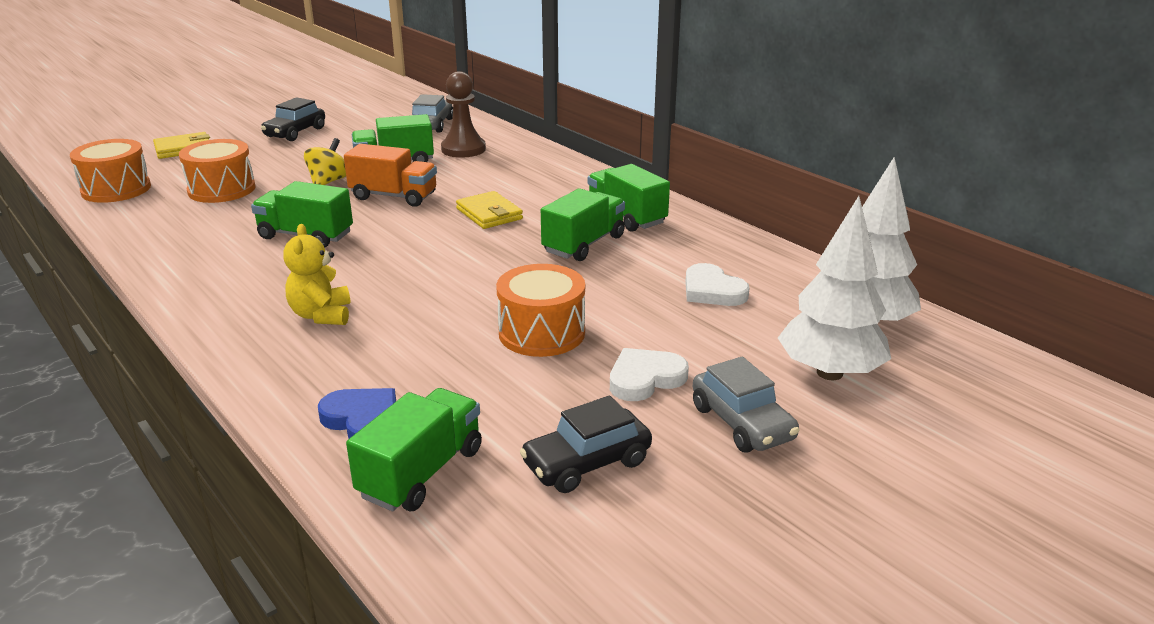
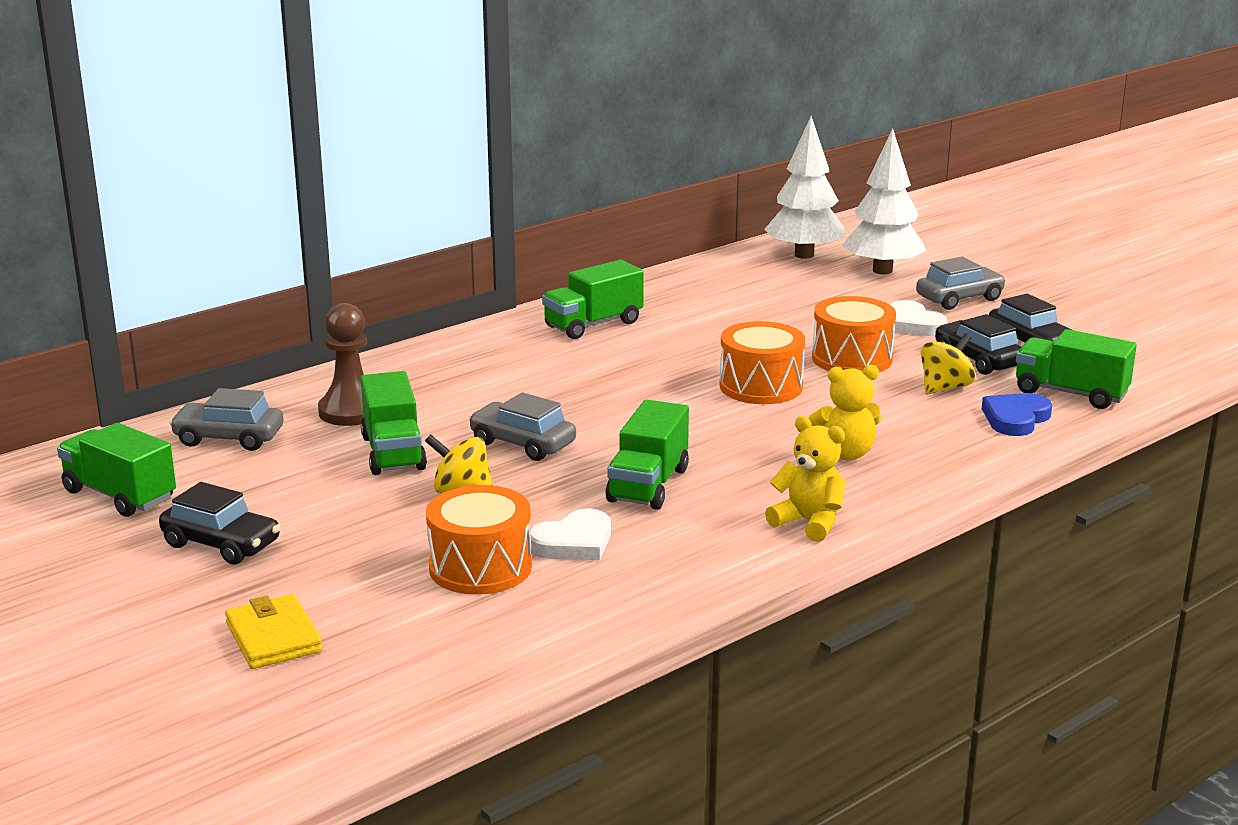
camera: 90 degrees left, 5 degrees down
(116, 189) = (466, 662): orange drum -> orange drum (761, 386)
(206, 292) = (809, 523): none -> yellow teddy bear
(394, 196) = (522, 444): orange truck -> grey car
(457, 382) = (945, 387): none -> yellow spinning top
(489, 214) = (583, 388): yellow wallet -> none
(534, 414) = (978, 359): none -> black car
(584, 244) = (664, 343): green truck -> green truck (120, 495)
(712, 291) = (758, 297): white heart -> white heart (573, 542)

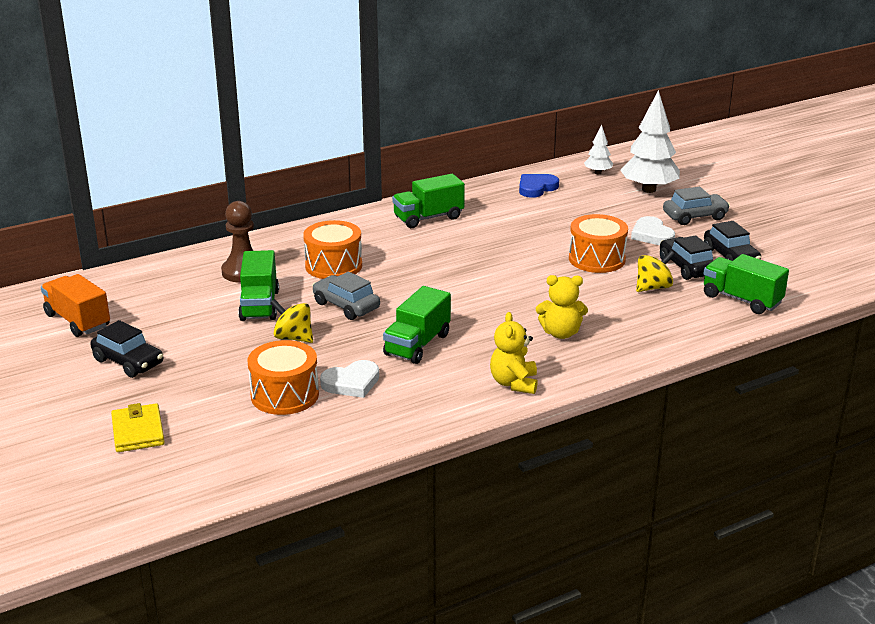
camera: 10 degrees right, 5 degrees up
(120, 495) = (78, 321): green truck -> orange truck
(229, 438) = (159, 285): grey car -> none
(761, 386) = (524, 276): orange drum -> orange drum (333, 266)
(804, 255) = (598, 173): white tree -> white tree, size x0.51
(809, 523) = (514, 383): yellow teddy bear -> yellow teddy bear turned 135 degrees counterclockwise
(1015, 418) = (693, 316): blue heart -> blue heart (536, 188)

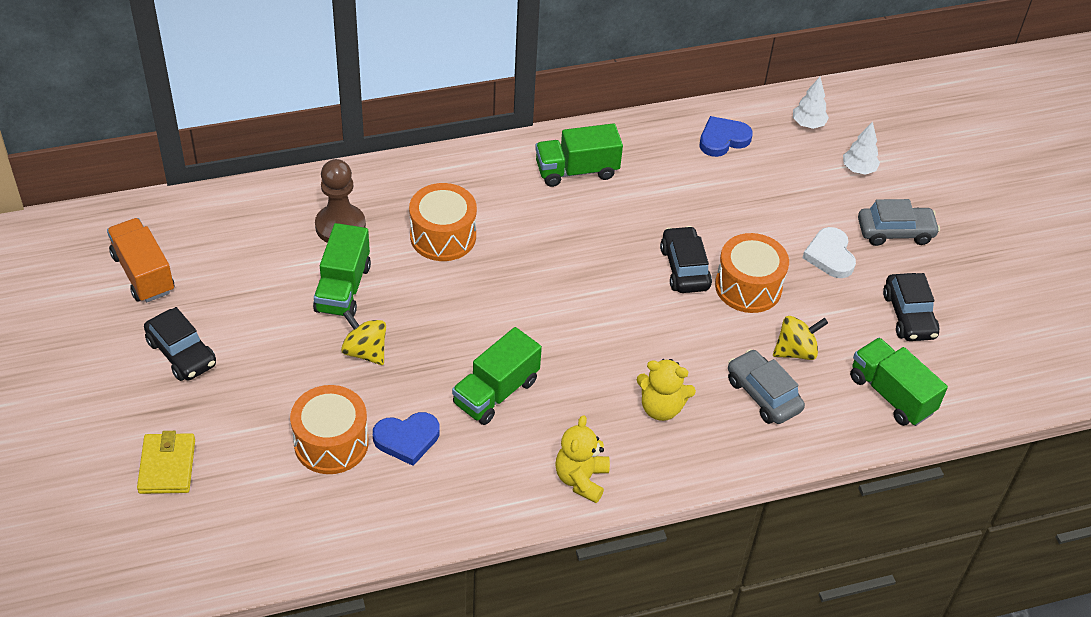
camera: 10 degrees right, 20 degrees up
(346, 306) = (437, 309): grey car -> grey car (763, 395)
(351, 383) = (407, 439): white heart -> blue heart
(648, 189) = (858, 169): white tree -> white tree, size x0.51
(686, 267) = (849, 323): black car -> black car (684, 268)

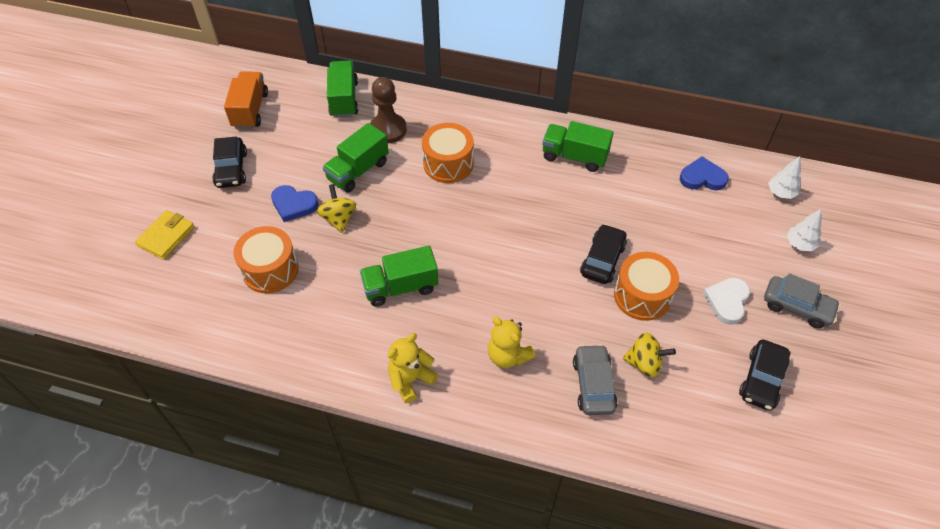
camera: 35 degrees right, 5 degrees up
(407, 439) = (318, 291): blue heart -> blue heart (294, 205)
(891, 394) = (700, 437): green truck -> green truck (344, 99)

